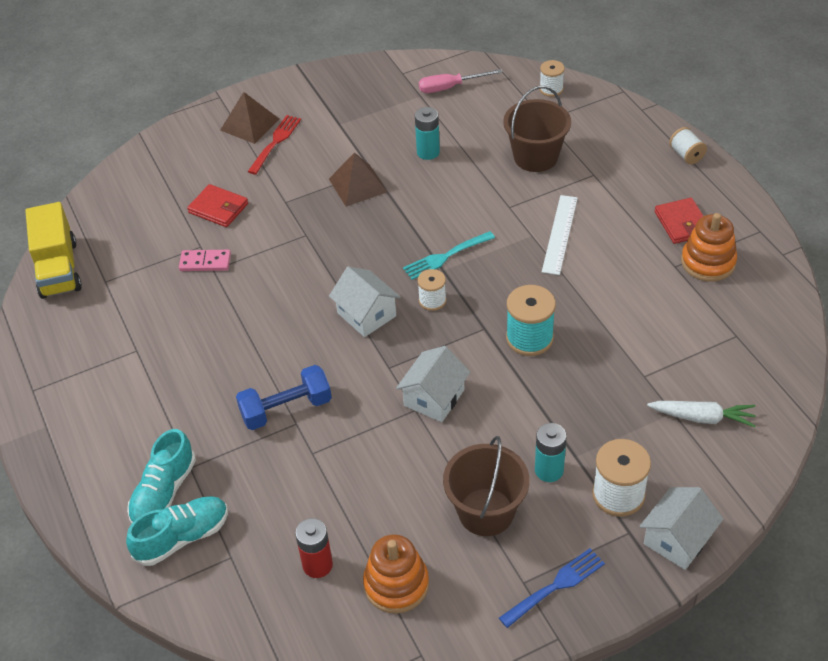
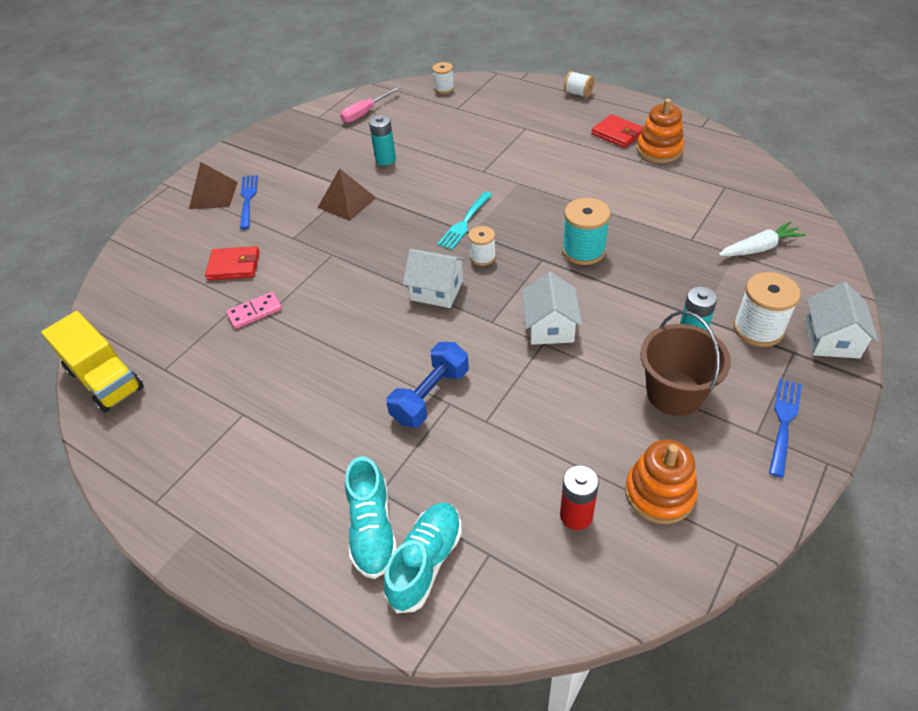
camera: 30 degrees left, 0 degrees up
(275, 142) = (248, 199): red fork -> blue fork
(535, 157) = (472, 133): brown bucket -> none
(559, 234) = (538, 174): white ruler -> none

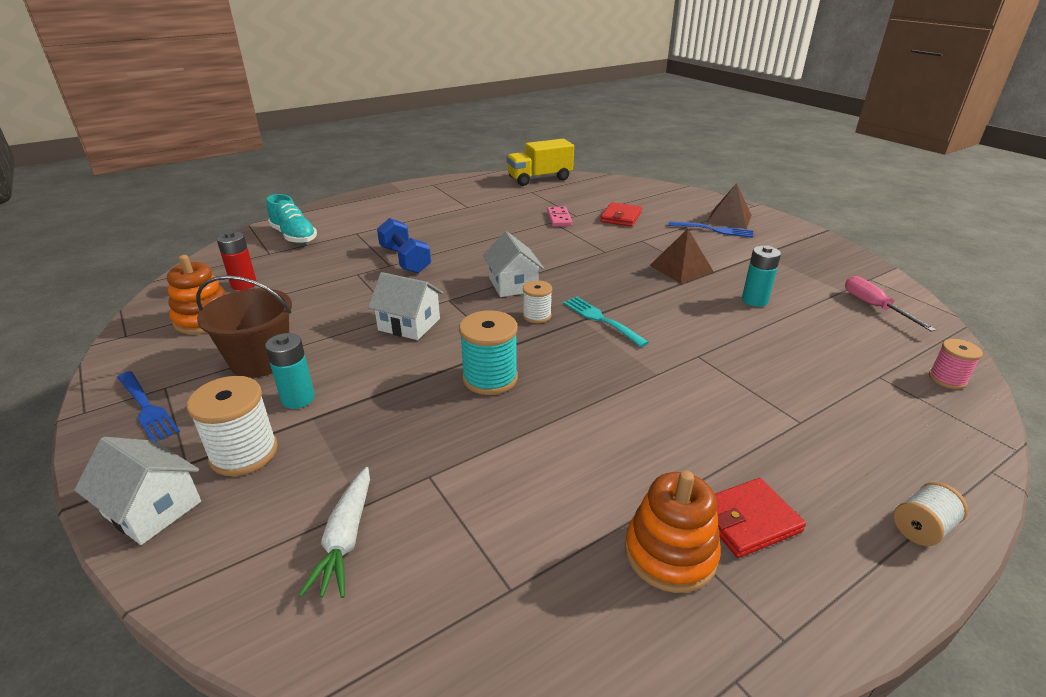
camera: 110 degrees right, 15 degrees down
(372, 529) = (336, 227): turquoise shoe -> none
(437, 290) = (513, 284): white house -> white house turned 60 degrees counterclockwise
(444, 88) = (947, 379): white spool -> pink spool

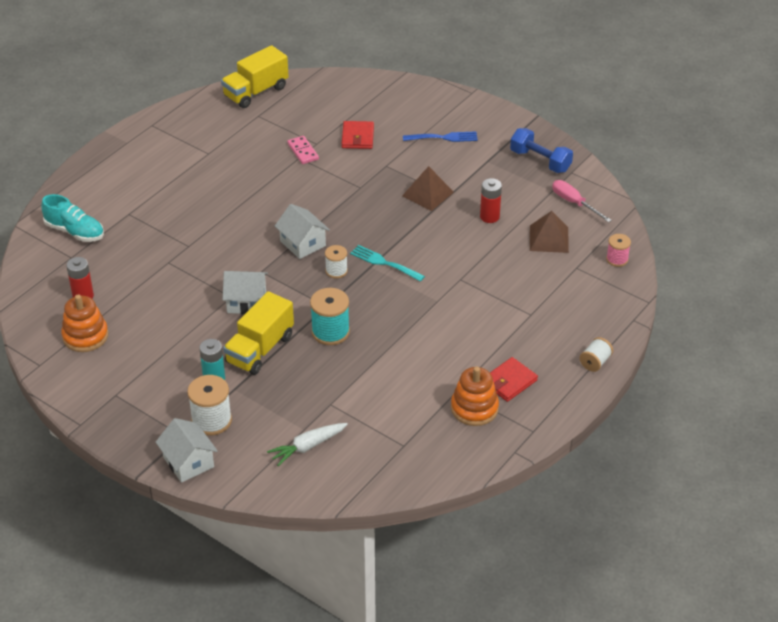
camera: 20 degrees left, 10 degrees up
(146, 408) = (119, 411): blue fork -> none
(152, 508) = (188, 462): white house -> white house turned 45 degrees clockwise
(260, 360) = (162, 359): brown bucket -> none
(346, 539) = (307, 447): white carrot -> white carrot turned 75 degrees clockwise
(385, 377) = (260, 349): none -> yellow truck
(405, 260) = (197, 237): blue dumbbell -> blue dumbbell (540, 161)
(729, 218) = (453, 118): brown pyramid -> brown pyramid (549, 238)
(754, 300) = (489, 217): turquoise battery -> red battery

